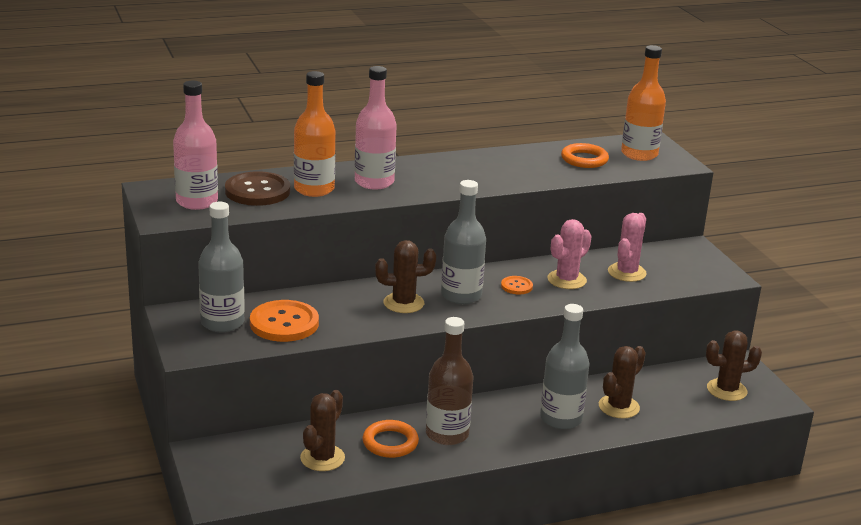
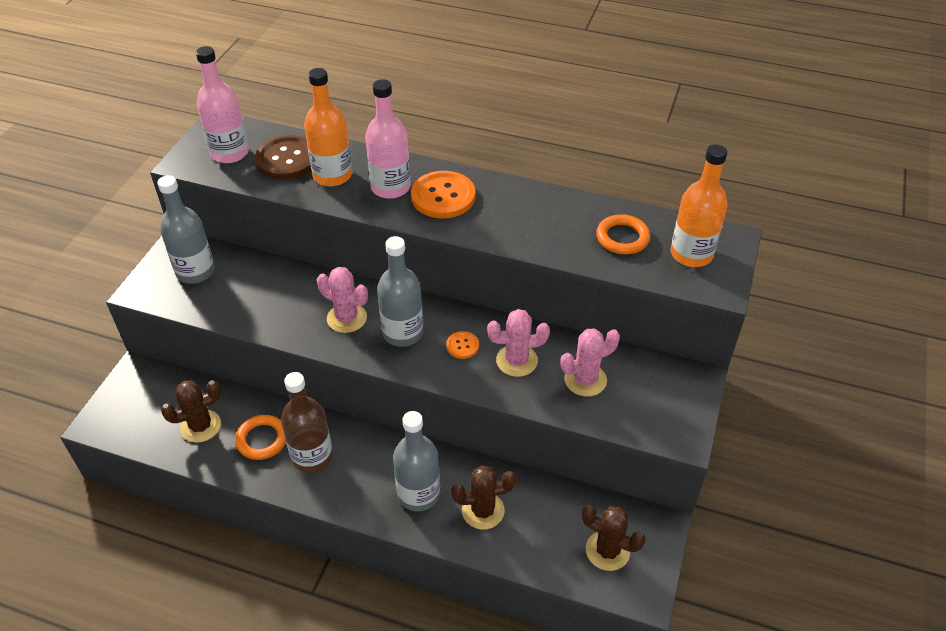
camera: 40 degrees right, 20 degrees up
(284, 323) = (235, 294): orange button -> orange button (443, 196)
(403, 303) = (347, 318): brown cactus -> pink cactus

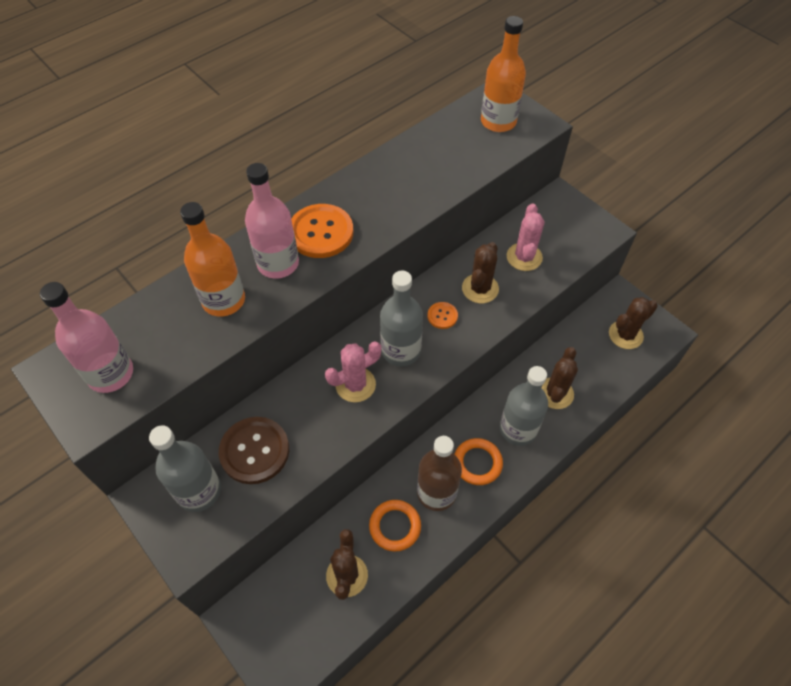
camera: 60 degrees left, 10 degrees up
(287, 159) = (167, 327): brown button -> brown button (254, 451)
(516, 360) = (480, 288): pink cactus -> brown cactus
(622, 238) = (455, 148): orange ring -> orange ring (477, 463)

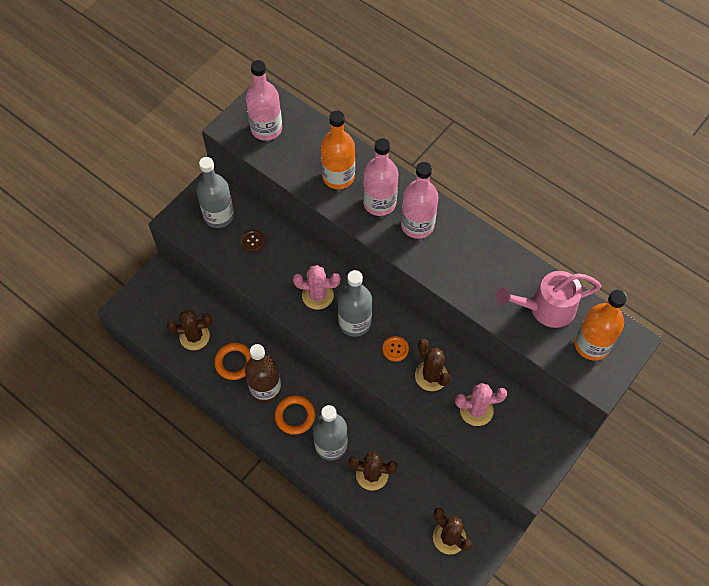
camera: 80 degrees right, 5 degrees up
(254, 451) = (252, 241): brown button -> brown button, size x0.50
(321, 232) = (417, 225): orange button -> pink bottle
(355, 385) = (317, 295): pink cactus -> pink cactus turned 45 degrees counterclockwise
(452, 146) = (545, 308): none -> pink watering can
(480, 288) = (431, 376): brown cactus -> brown cactus turned 45 degrees clockwise

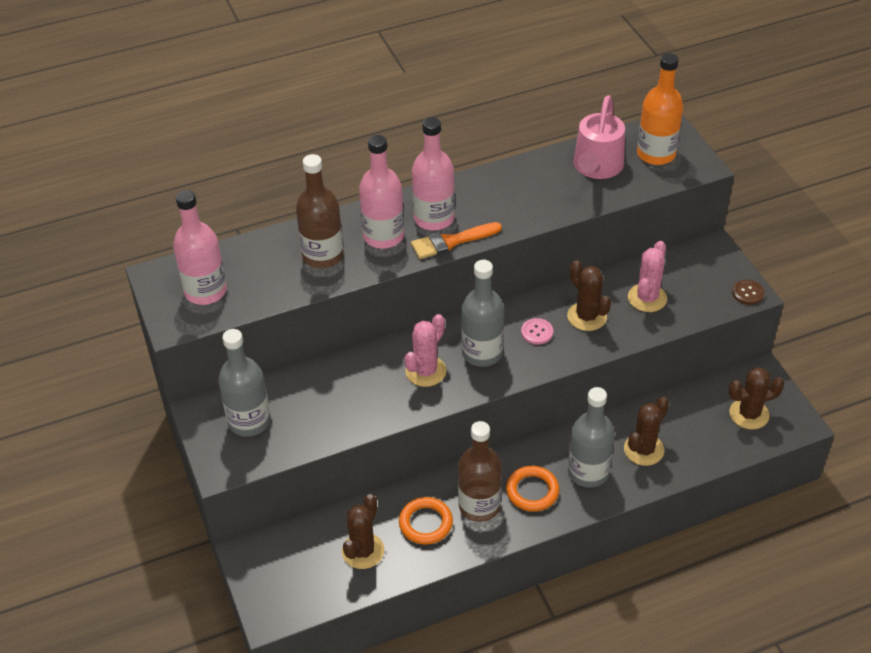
camera: 60 degrees left, 15 degrees down
(252, 241) = (310, 402): brown button -> brown button (748, 293)
(338, 177) = (323, 255): orange bottle -> brown bottle
(395, 349) = (537, 332): orange button -> pink button
(400, 247) = (451, 241): none -> orange brush
(431, 376) = (587, 316): brown cactus -> brown cactus turned 60 degrees clockwise

